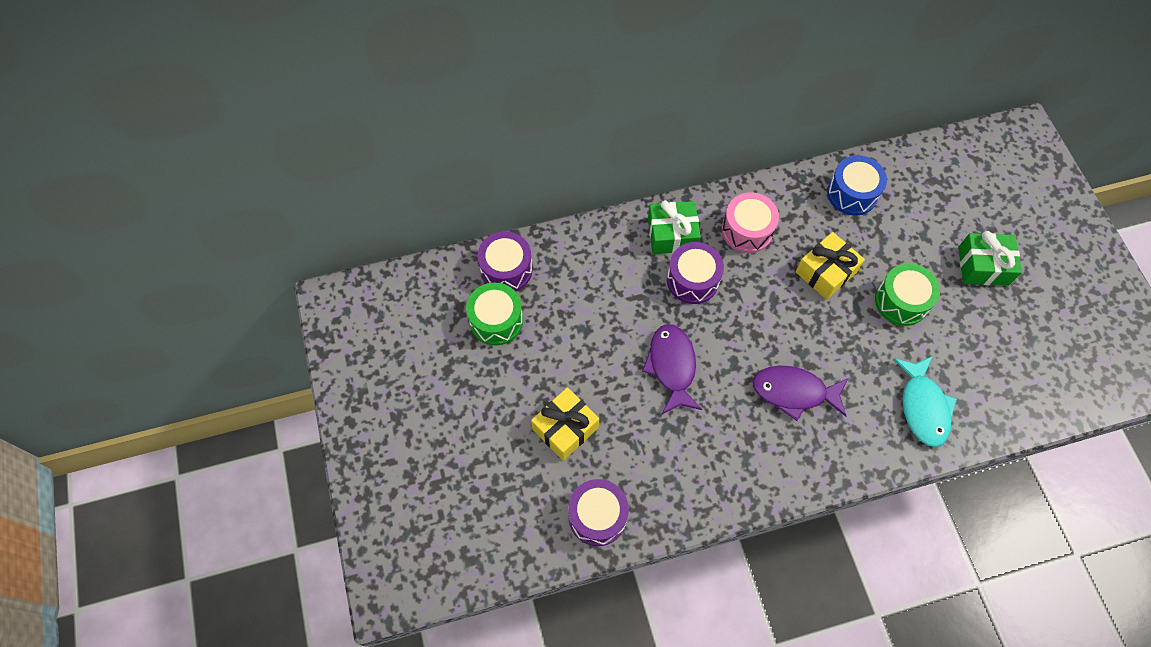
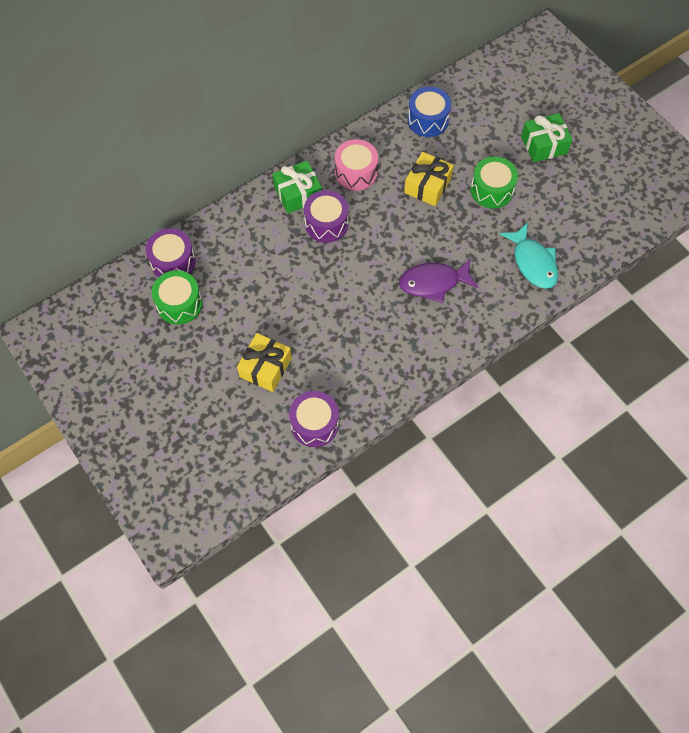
camera: 20 degrees left, 0 degrees up
(672, 366) = (333, 294): purple fish -> none

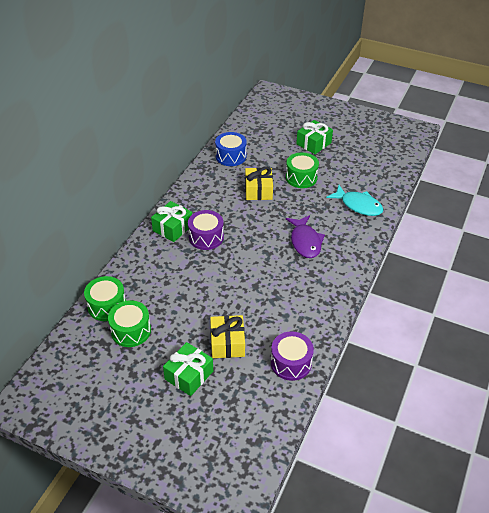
camera: 30 degrees left, 20 degrees down
(173, 262) = (107, 306): purple drum -> green drum
(205, 384) = (189, 375): none -> green gift
(356, 173) = (205, 201): pink drum -> none
(433, 283) = (305, 242): purple fish -> purple fish turned 60 degrees counterclockwise

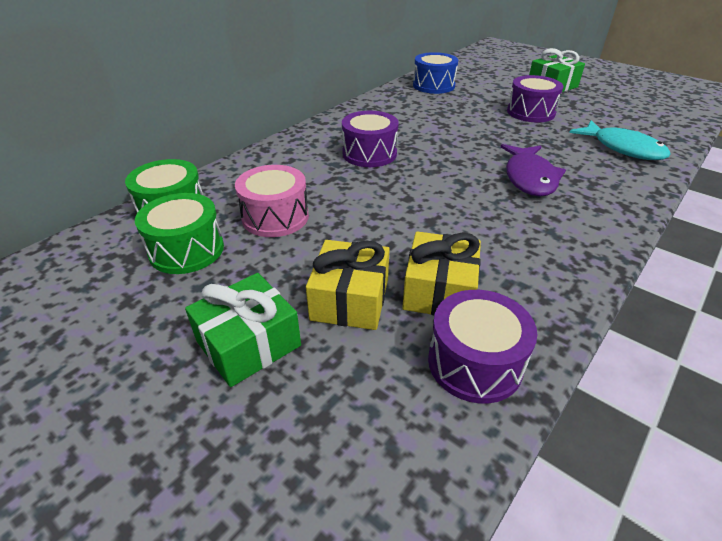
camera: 15 degrees right, 5 degrees down
(169, 299) = (275, 217): none -> pink drum
(172, 228) = (324, 139): green gift -> none
(258, 190) = (464, 117): yellow gift -> yellow gift (439, 290)
(301, 177) = (530, 112): green drum -> purple drum

